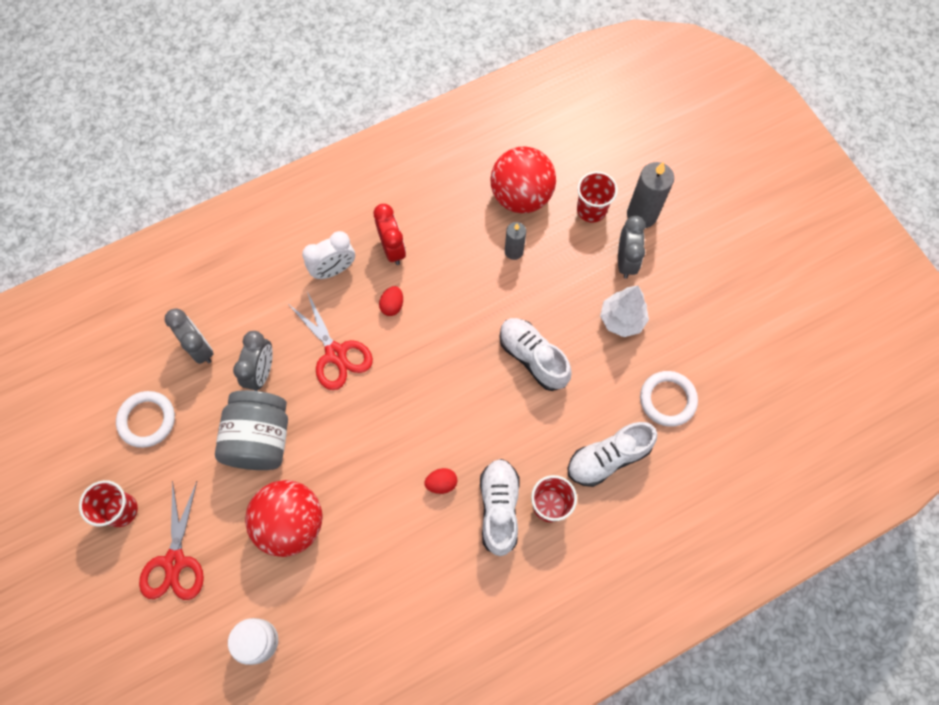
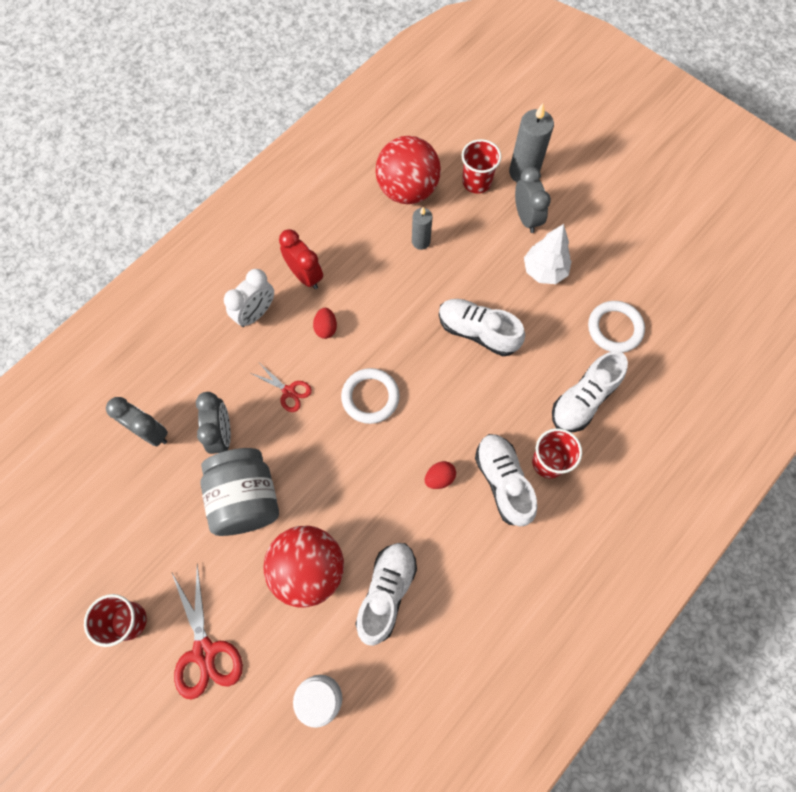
camera: 20 degrees left, 0 degrees up
(147, 420) = (122, 521): white ring -> white ring (370, 397)
(336, 353) = (289, 391): red scissors -> red scissors, size x0.58
(352, 570) = (386, 592): none -> white shoe

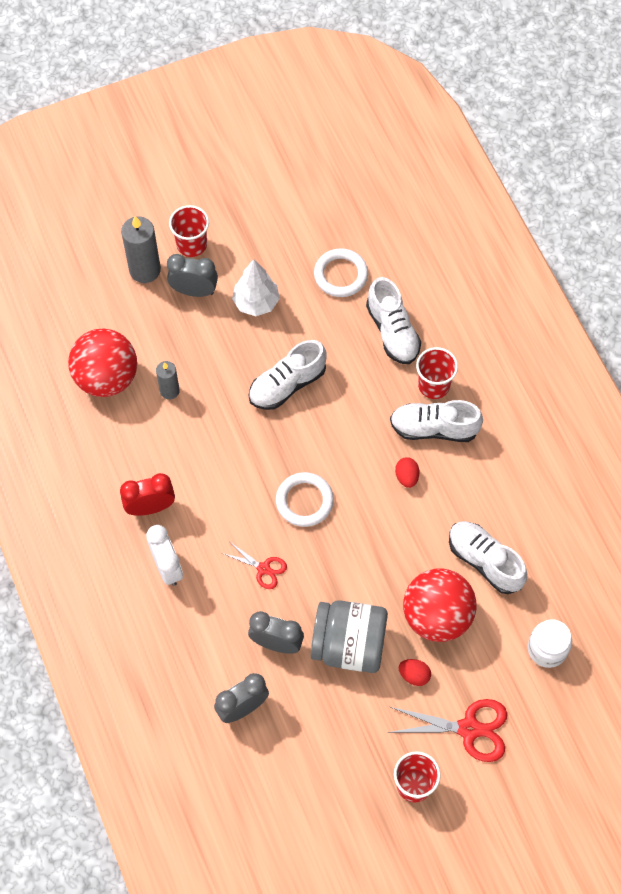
camera: 65 degrees left, 5 degrees down
(289, 391) = (263, 568): red scissors -> red scissors turned 60 degrees clockwise
(326, 328) = (216, 511): red egg -> red egg (414, 675)
(476, 182) = (132, 314): red cup -> red cup (191, 244)

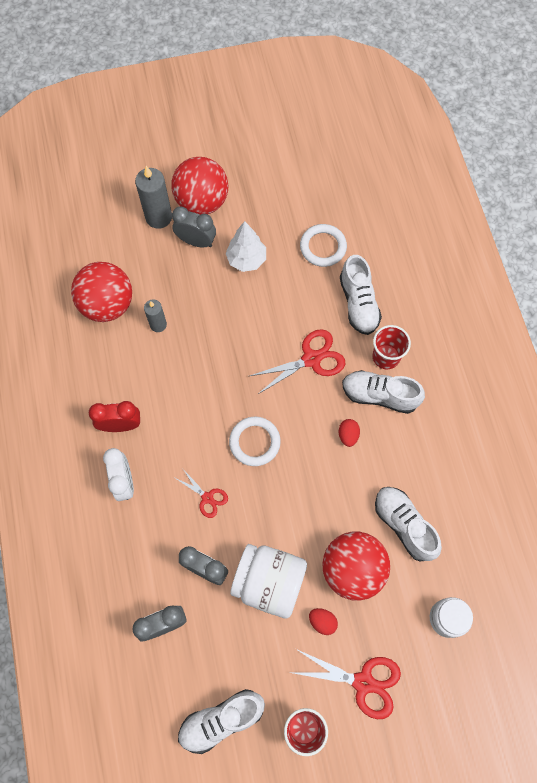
camera: 10 degrees right, 5 degrees up
(191, 244) = (202, 202): red cup -> red ball
(287, 384) = (259, 335): white shoe -> white shoe (221, 720)
(349, 645) = (269, 582): grey jar -> white jar
(350, 401) = (311, 359): none -> red scissors

